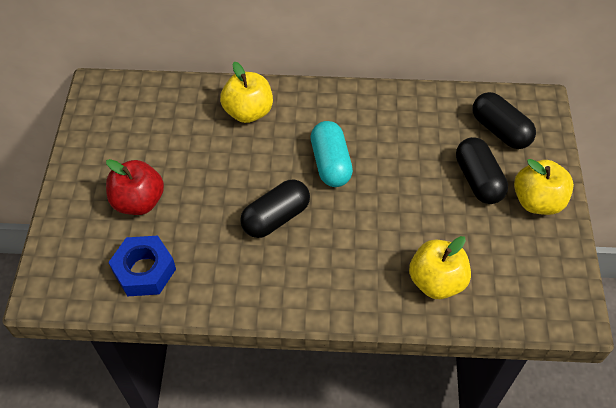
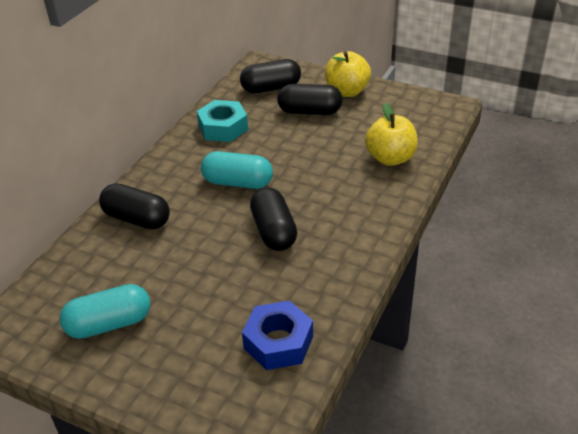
camera: 65 degrees left, 15 degrees down
(126, 149) = (109, 324): none -> turquoise capsule
(139, 201) = (188, 328): red apple -> none
(248, 112) = (137, 219): yellow apple -> black capsule
(407, 118) = (223, 128): none -> turquoise nut

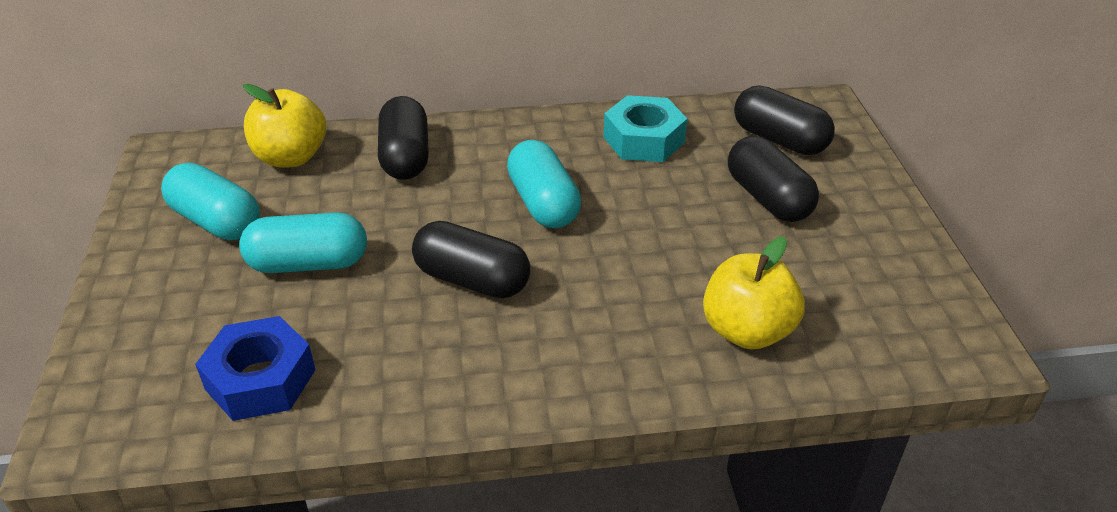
camera: 55 degrees right, 0 degrees up
(196, 292) = (308, 263): none -> turquoise capsule
(274, 231) = (472, 280): black capsule -> black capsule turned 75 degrees clockwise
(347, 91) = (862, 213): yellow apple -> yellow apple (291, 157)

